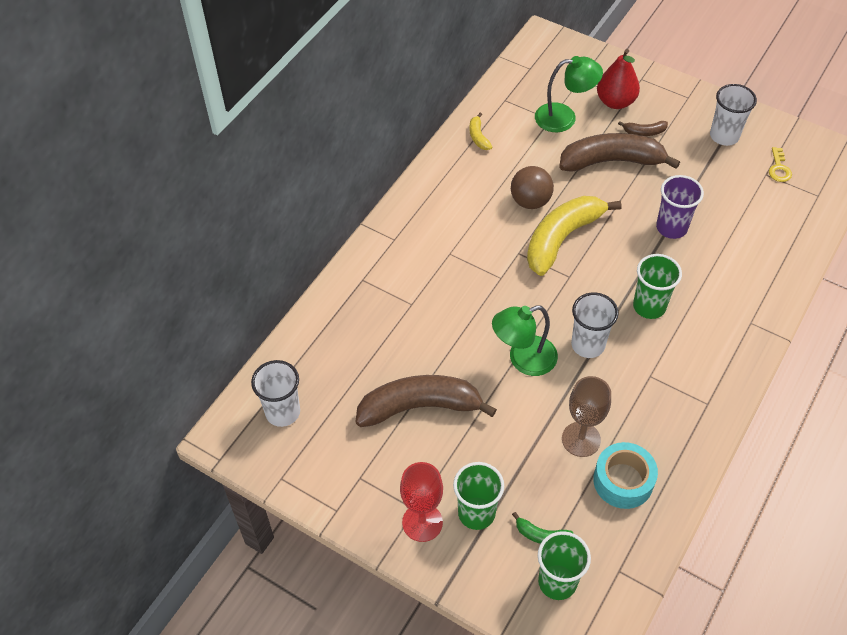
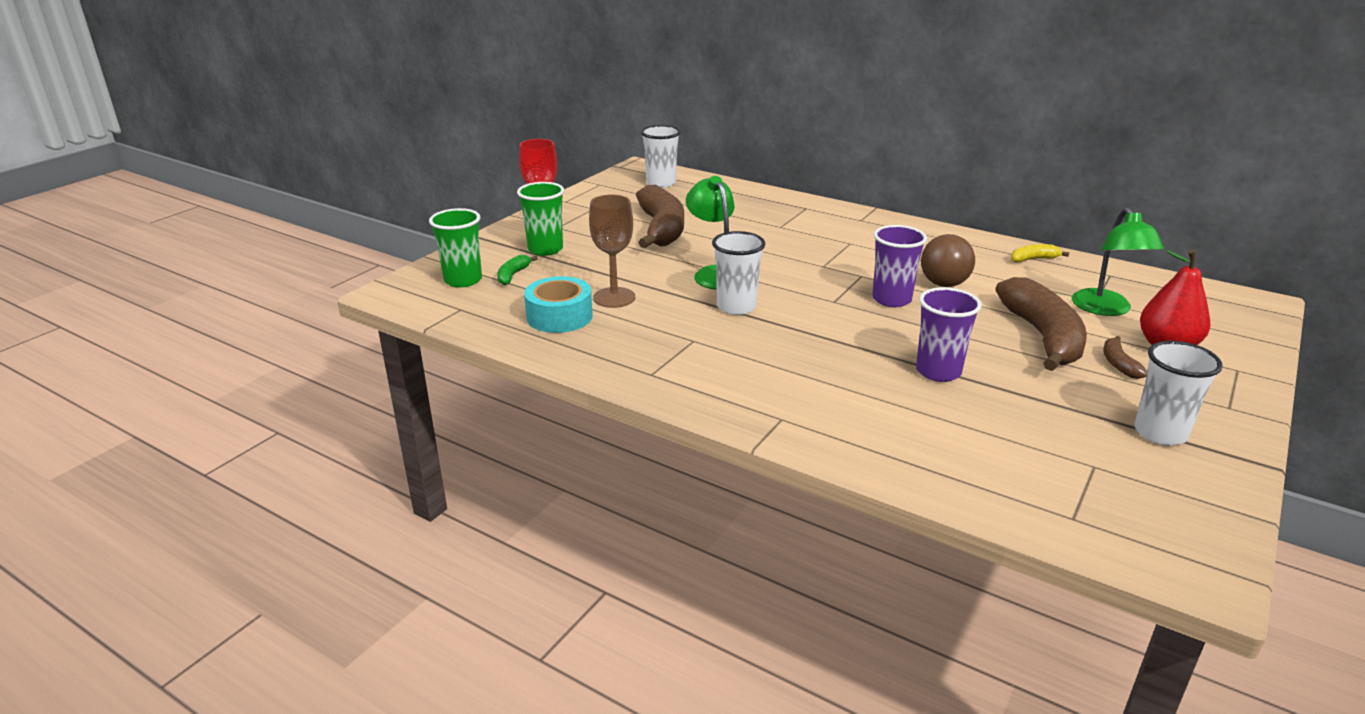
camera: 90 degrees right, 25 degrees down
(562, 238) = (891, 299): yellow banana -> purple cup
(649, 306) = (797, 346): green cup -> none
(779, 168) = (1116, 481): yellow key -> none

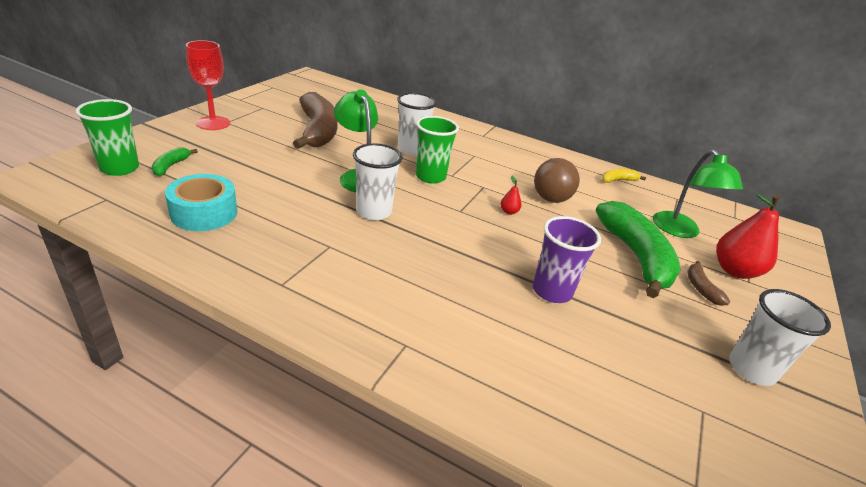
camera: 10 degrees left, 5 degrees up
(545, 249) = (209, 142): green cup -> green cup (430, 176)
(614, 297) = (262, 195): brown goblet -> none
(661, 183) = (324, 91): white cup -> white cup (411, 149)
(891, 299) = (509, 212): purple cup -> red pear
(1042, 337) = (635, 256): brown banana -> green banana

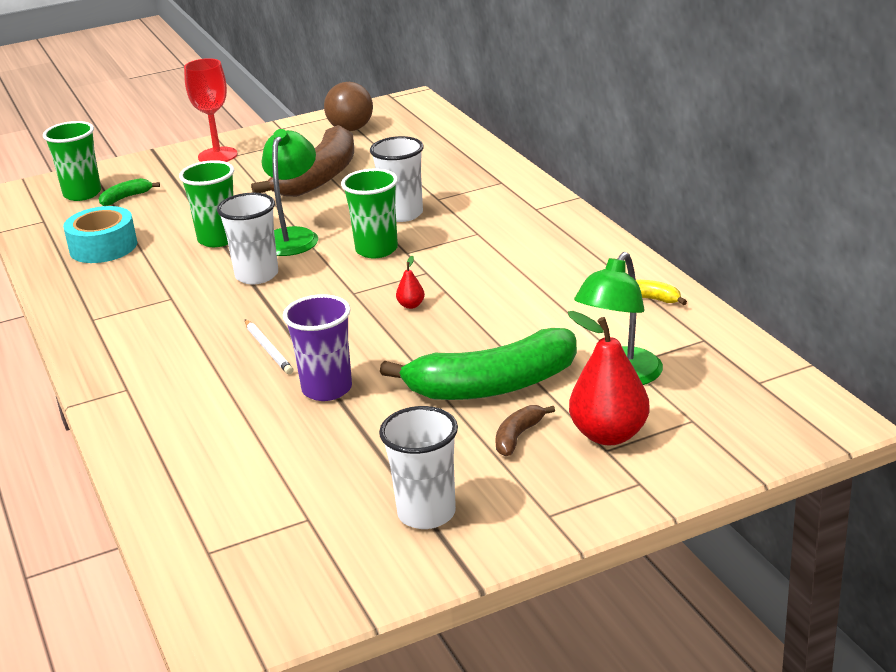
camera: 45 degrees right, 5 degrees down
(302, 188) = (218, 239): none -> green cup
(467, 270) = (268, 349): none -> white pencil
(550, 199) = (494, 302): brown ball -> brown ball (351, 129)
(635, 256) = (492, 386): green banana -> green banana turned 45 degrees clockwise

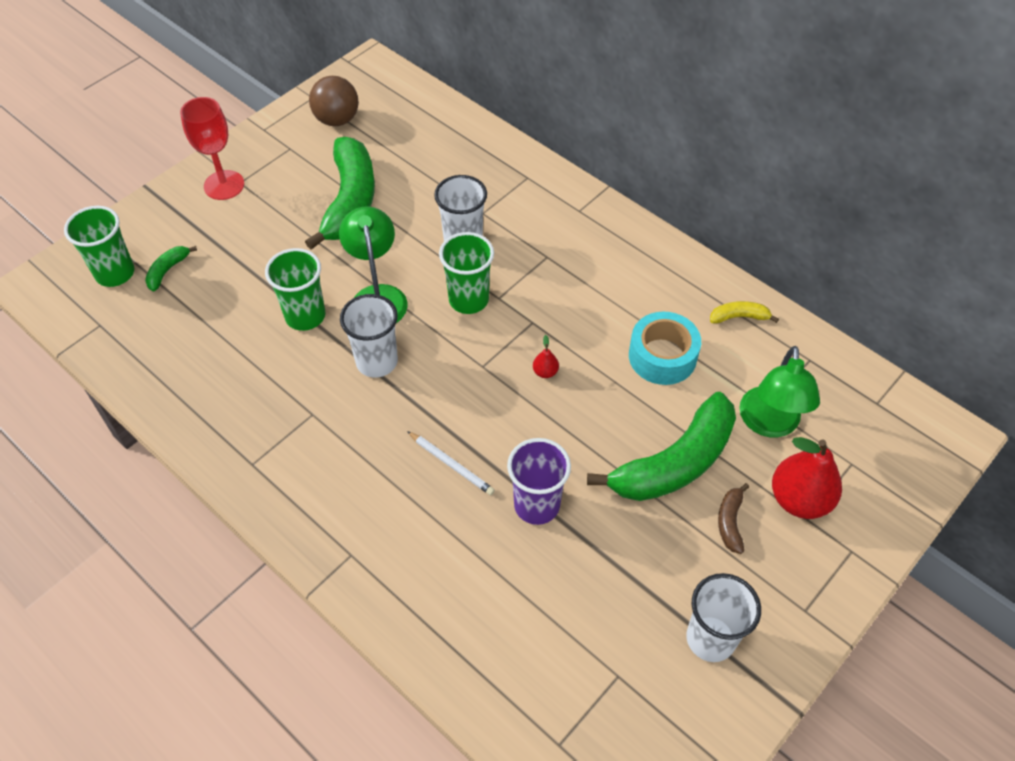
camera: 25 degrees left, 25 degrees up
(103, 247) = (193, 353): turquoise tape -> turquoise tape (662, 356)
(319, 177) = (350, 201): brown banana -> green banana

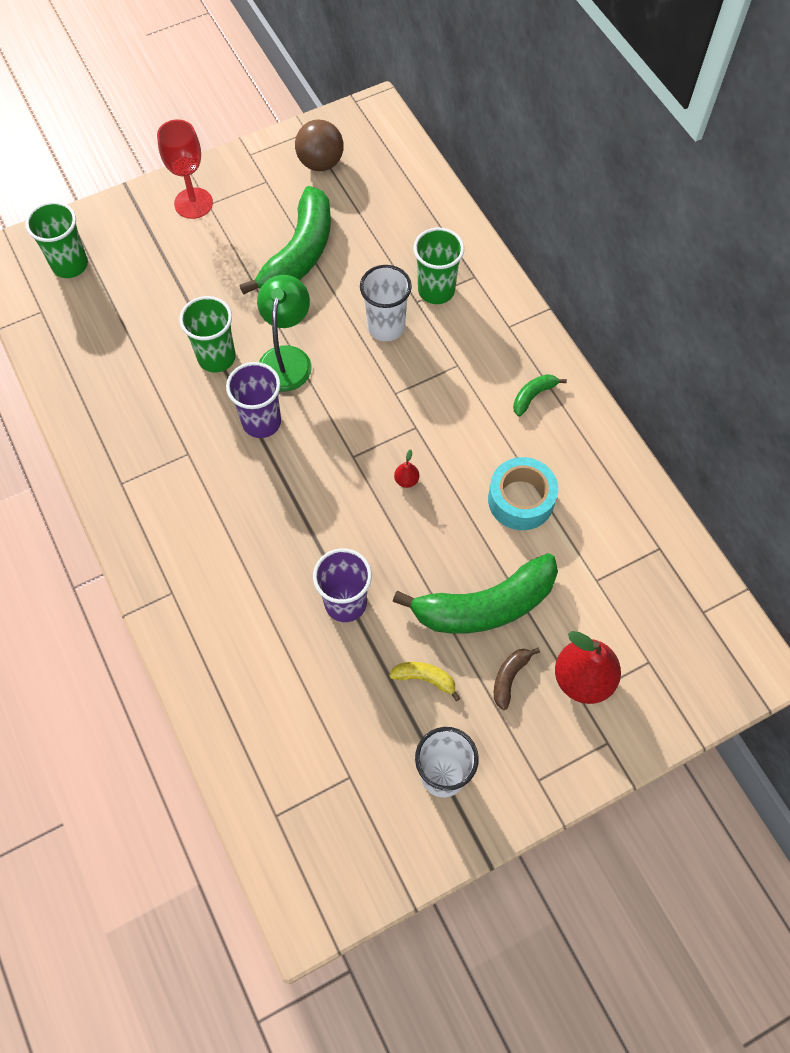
camera: 20 degrees right, 10 degrees up
(167, 271) = (115, 276): green banana -> green banana (533, 396)
(377, 362) = (261, 422): white cup -> purple cup
(451, 464) = (287, 540): white pencil -> none
(468, 300) = (367, 387): green cup -> green cup (436, 290)
(739, 317) = (612, 484): yellow banana -> yellow banana (425, 678)
(769, 424) = (590, 598): green lamp -> none

